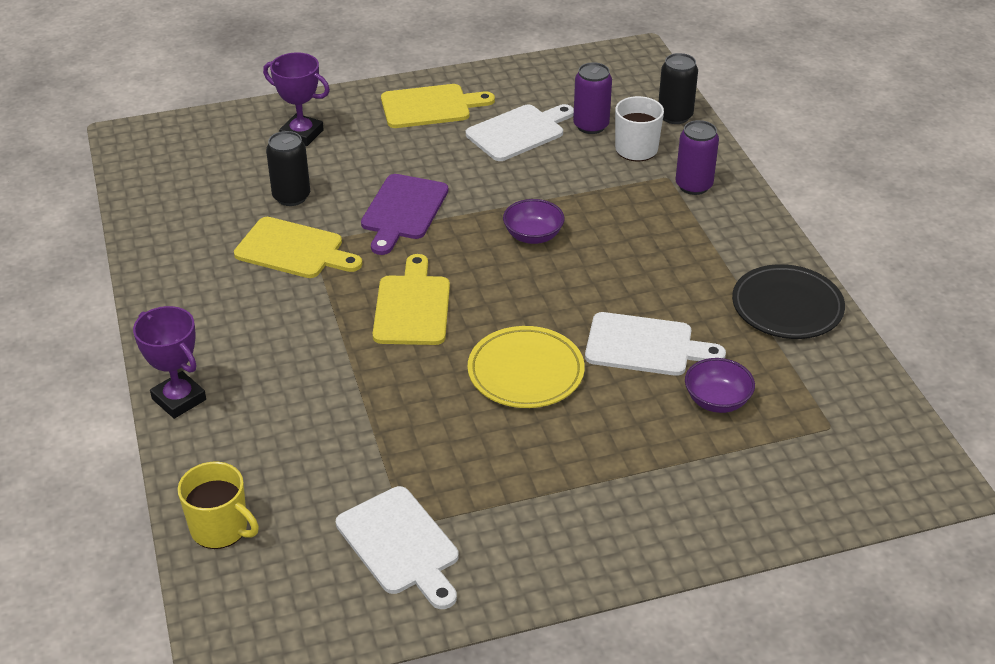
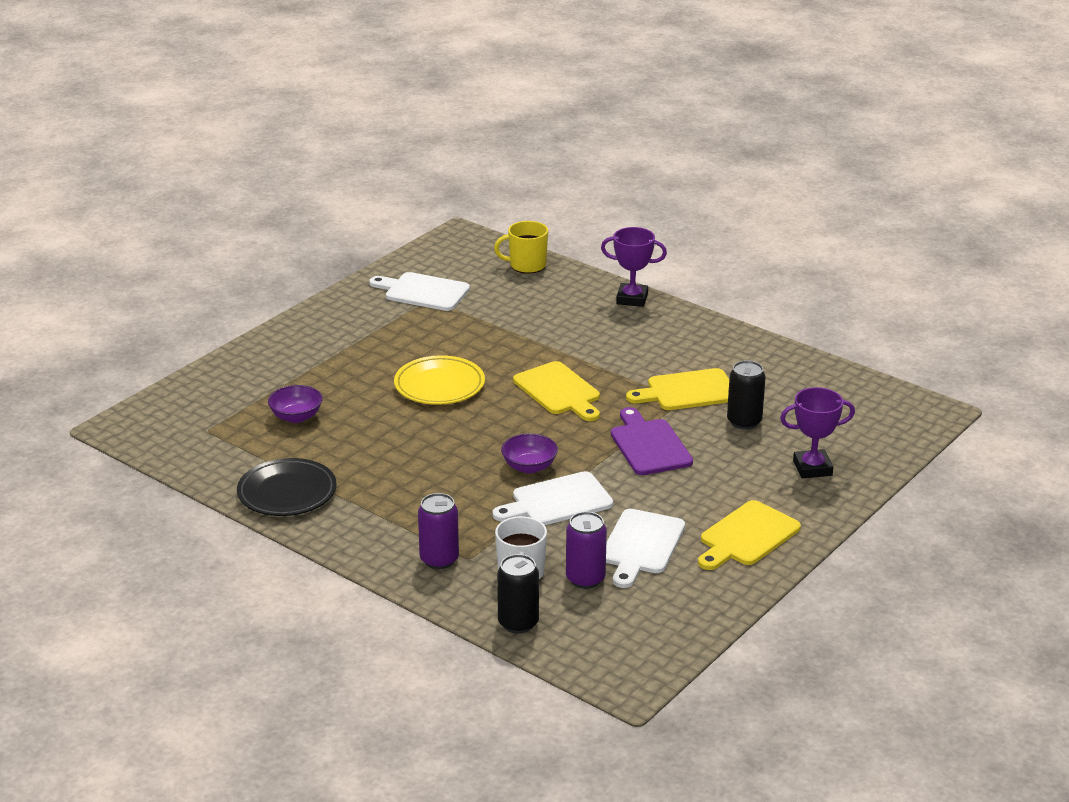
camera: 145 degrees right, 10 degrees down
(645, 346) = (373, 429): white cutting board -> white cutting board (557, 501)

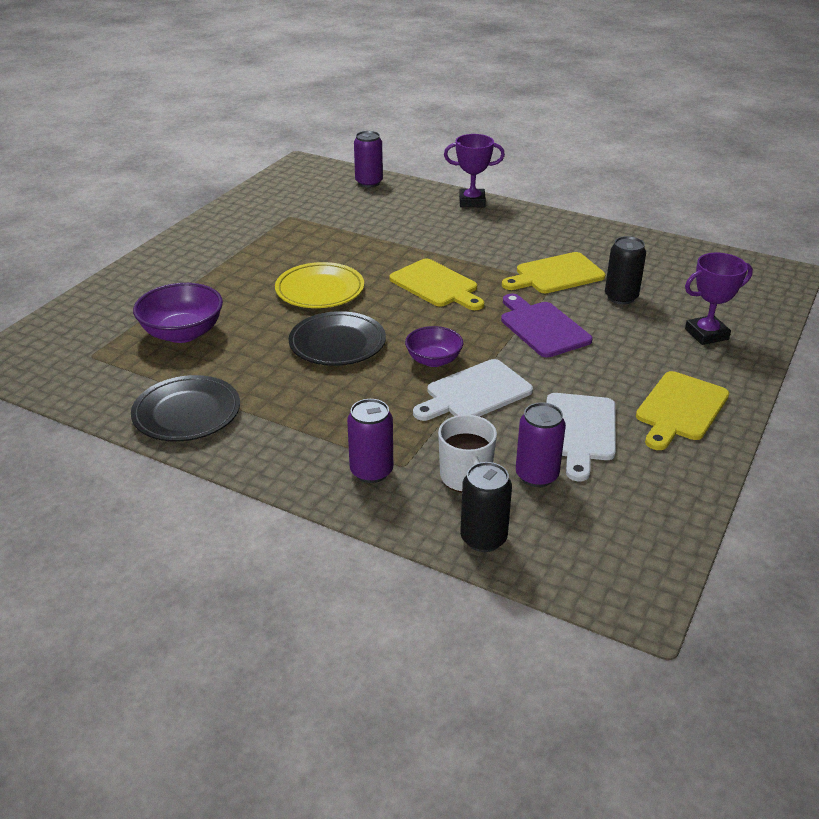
camera: 10 degrees left, 5 degrees up
(296, 417) = (183, 333): purple bowl -> purple bowl, size x1.56
(423, 292) = (281, 211): white cutting board -> none
(441, 441) = (337, 343): none -> black plate
(526, 265) = (369, 182): yellow mug -> purple can

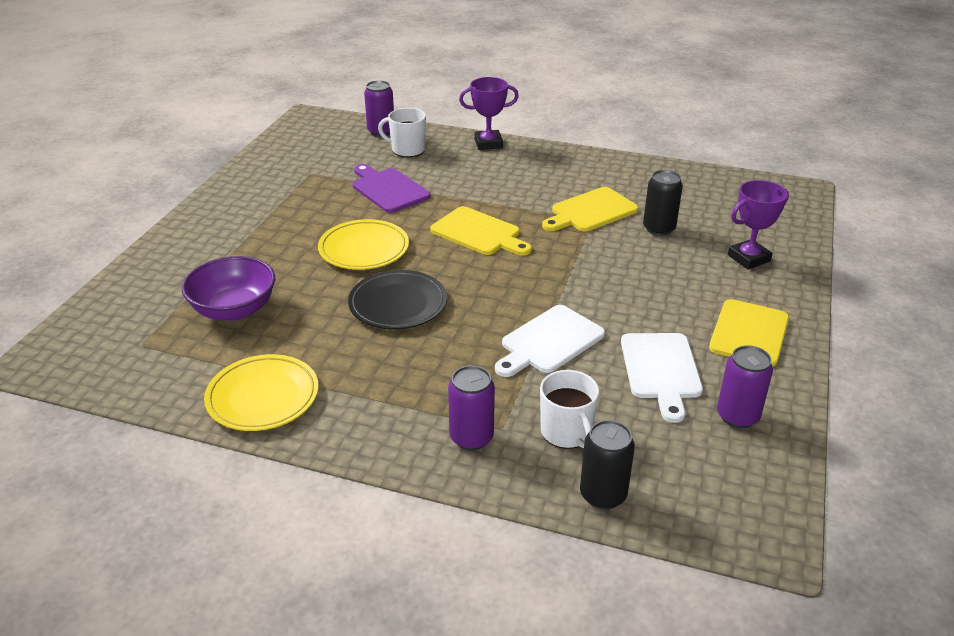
camera: 10 degrees left, 0 degrees up
(187, 413) = (263, 397): black plate -> yellow plate
(389, 201) = (407, 149): none -> white mug
(433, 360) = (499, 312): purple bowl -> none
(536, 475) = (634, 421): purple can -> purple can (737, 416)
(542, 327) = (594, 267): purple cutting board -> purple cutting board (388, 189)

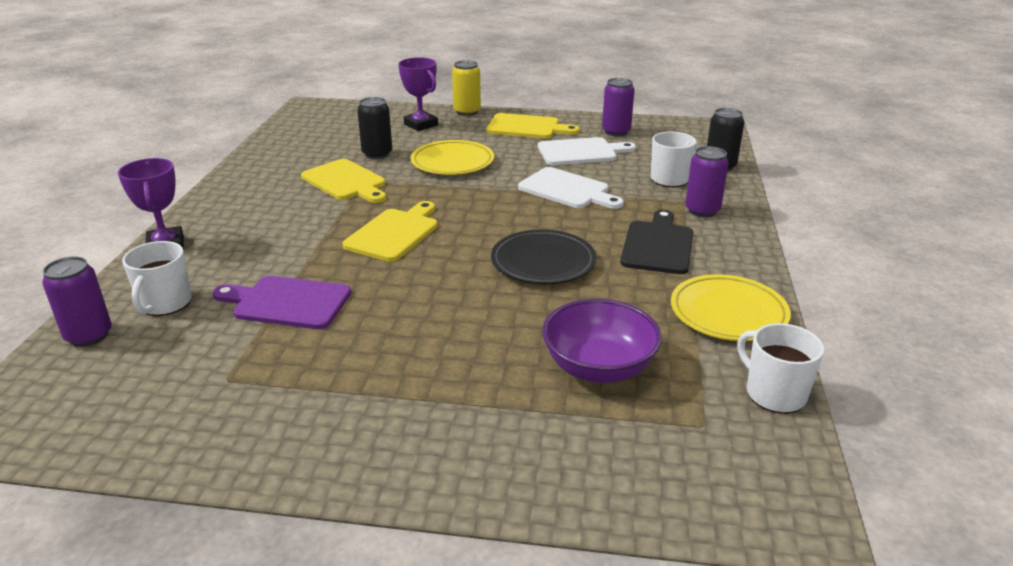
camera: 100 degrees left, 5 degrees down
(146, 390) = (774, 394): none -> white mug
(364, 249) = (441, 298): yellow plate -> yellow plate (452, 162)
(388, 189) = (287, 302): purple cutting board -> purple cutting board turned 60 degrees clockwise
(403, 382) = (658, 245): none -> black cutting board
(801, 294) = (467, 111): none -> yellow can

